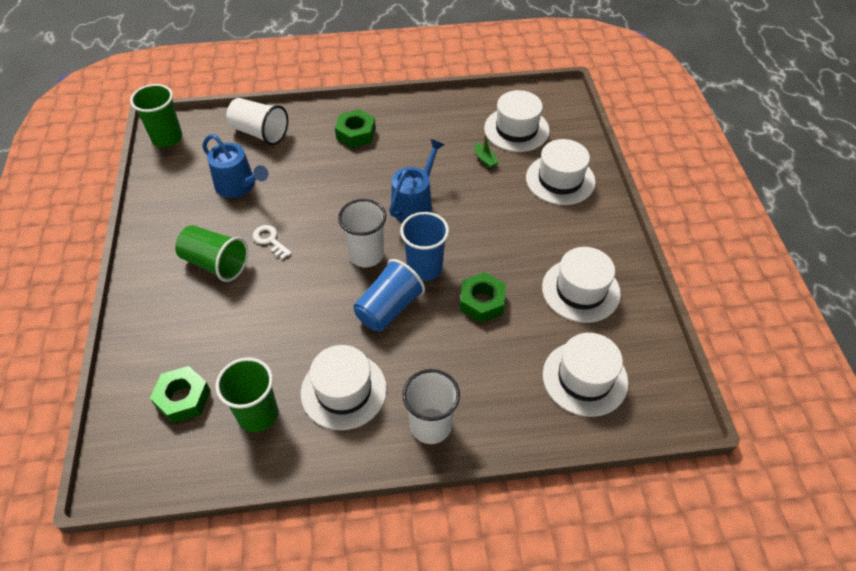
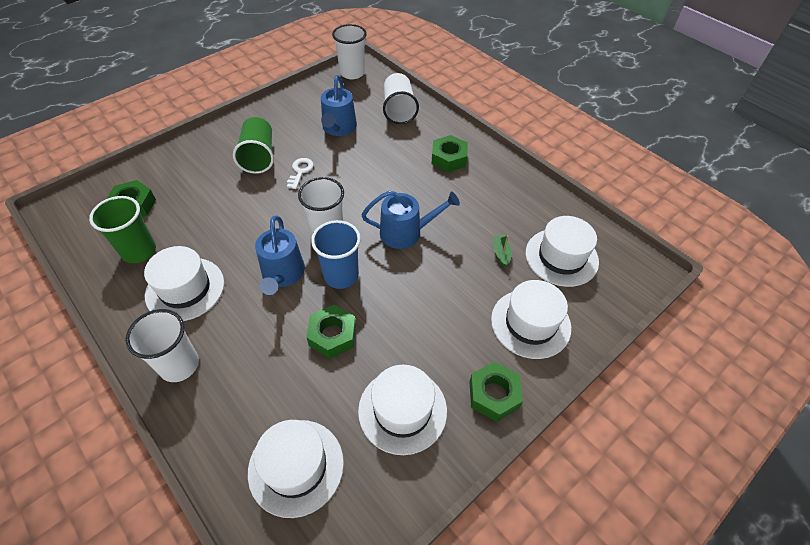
camera: 55 degrees right, 0 degrees up
(167, 138) = (352, 73): green cup -> white cup
(389, 308) = (282, 274): blue cup -> blue watering can
(485, 159) = (501, 253): green boat -> green boat turned 150 degrees clockwise
(603, 232) = (494, 394): none -> green nut

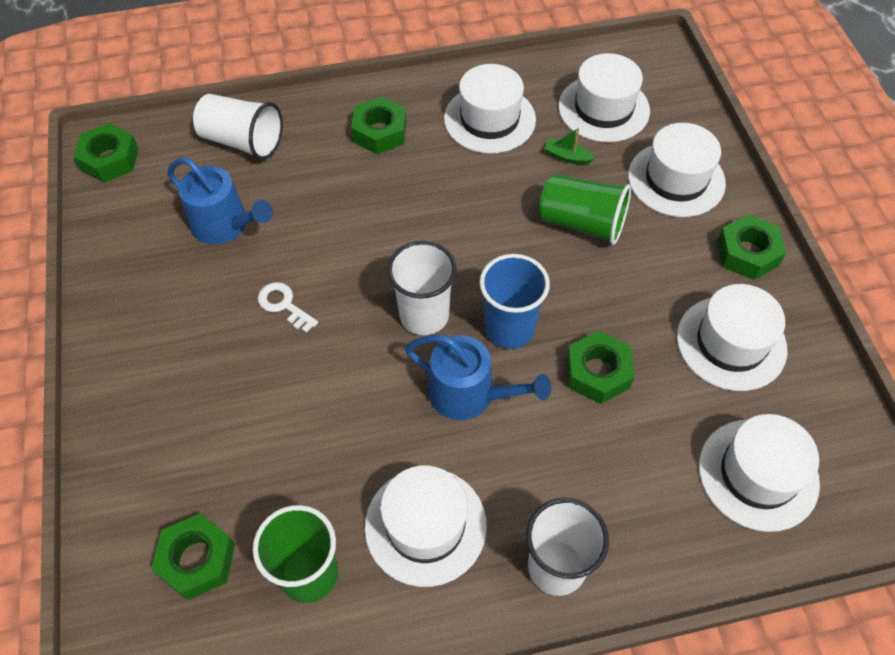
camera: 60 degrees left, 5 degrees up
(258, 156) = (211, 347): green cup -> green cup (582, 223)
(352, 73) = (110, 159): white cup -> green nut
(406, 232) = (479, 232): blue watering can -> none
(500, 202) = (489, 119): none -> white hat

